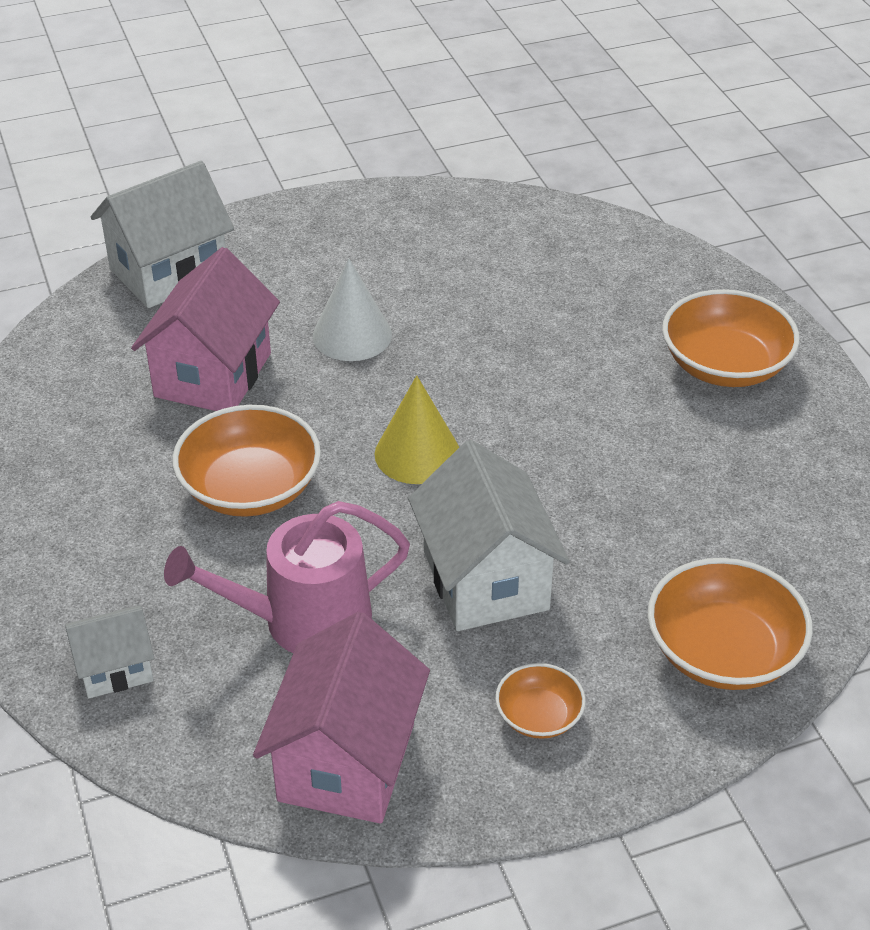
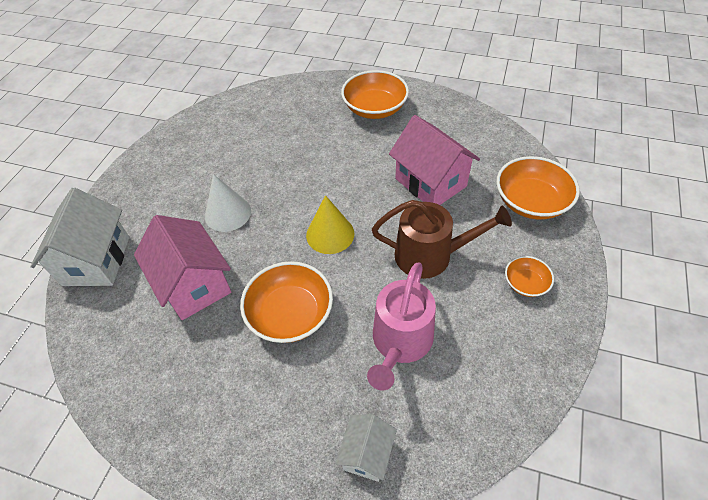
camera: 50 degrees left, 10 degrees up
(346, 761) = (505, 376): pink house -> pink house (430, 182)
(485, 580) = (430, 255): white house -> brown watering can

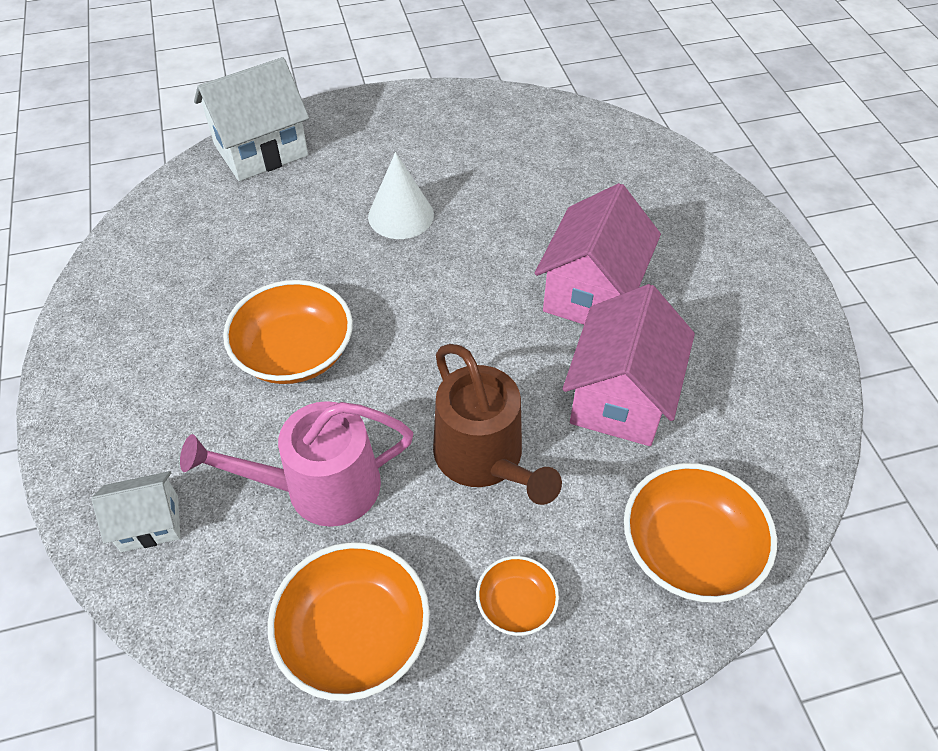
camera: 55 degrees right, 0 degrees up
(194, 284) = (281, 244): pink house -> pink house (591, 292)
(330, 234) = (440, 329): yellow cone -> none
(375, 108) = (711, 263): orange bowl -> orange bowl (354, 634)

